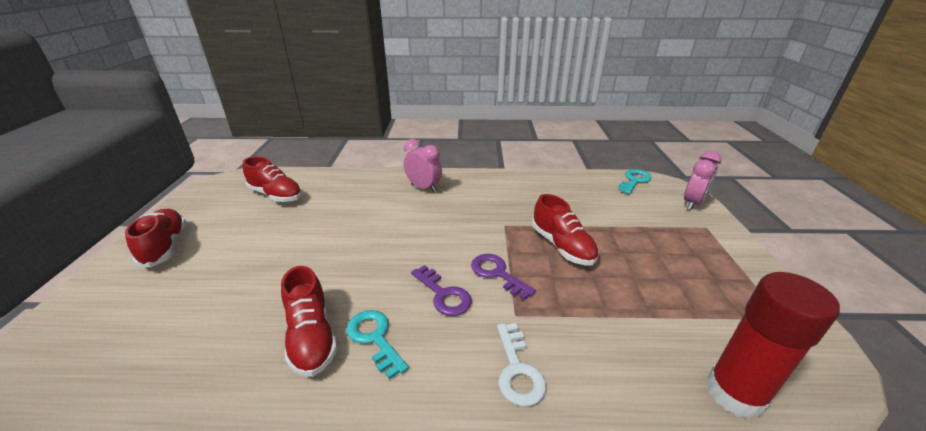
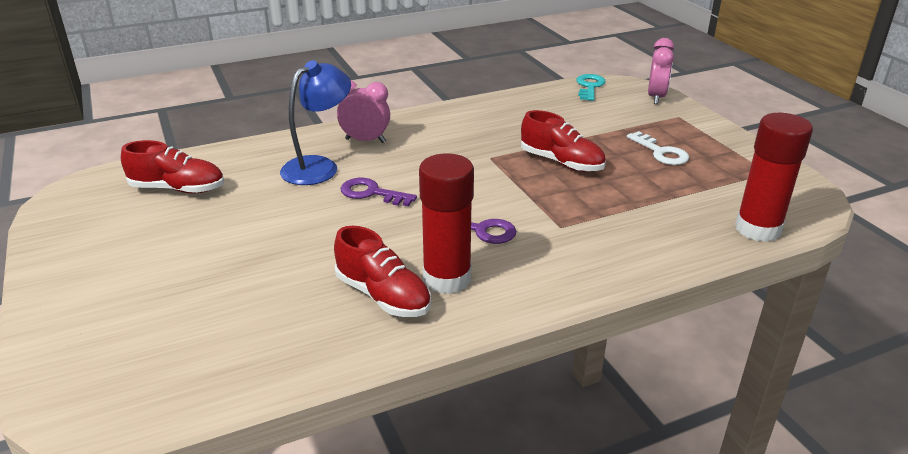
camera: 25 degrees left, 0 degrees up
(165, 246) = (95, 274): red shoe -> none
(374, 338) = (447, 279): turquoise key -> red glue stick
(375, 201) = (319, 166): none -> blue lamp
(497, 273) = (518, 200): purple key -> purple key (371, 193)
(517, 370) = (593, 263): white key -> white key (661, 152)

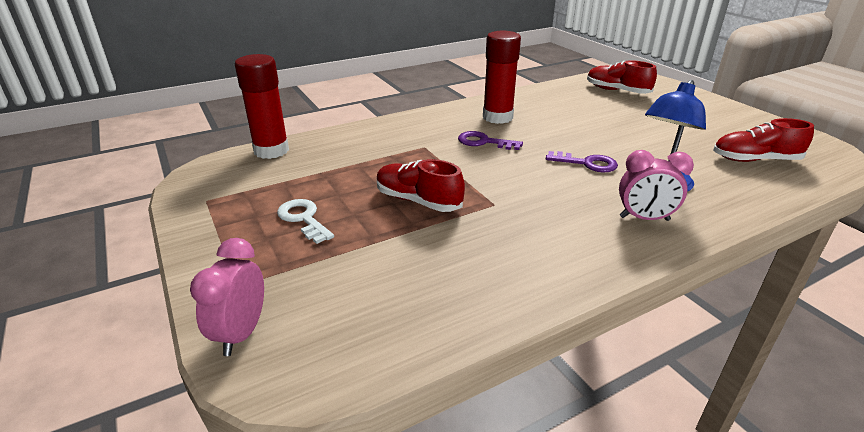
camera: 175 degrees right, 0 degrees up
(383, 296) = (531, 109): red shoe -> red shoe (617, 91)
(589, 86) = (348, 363): turquoise key -> none

